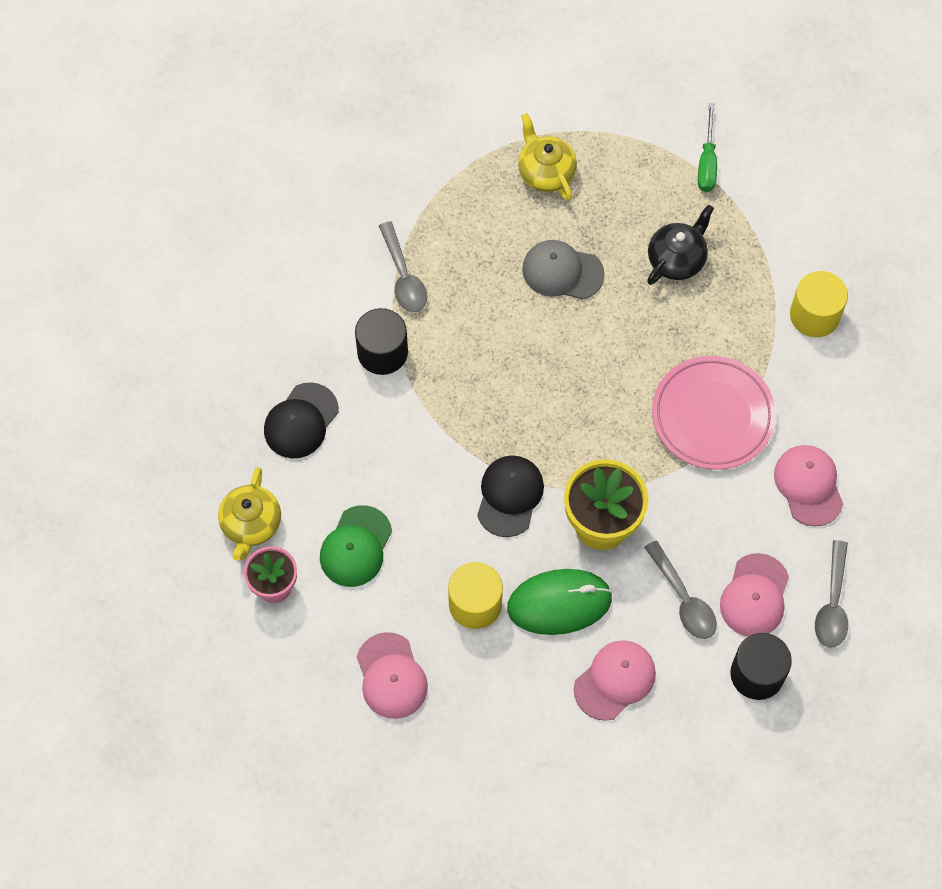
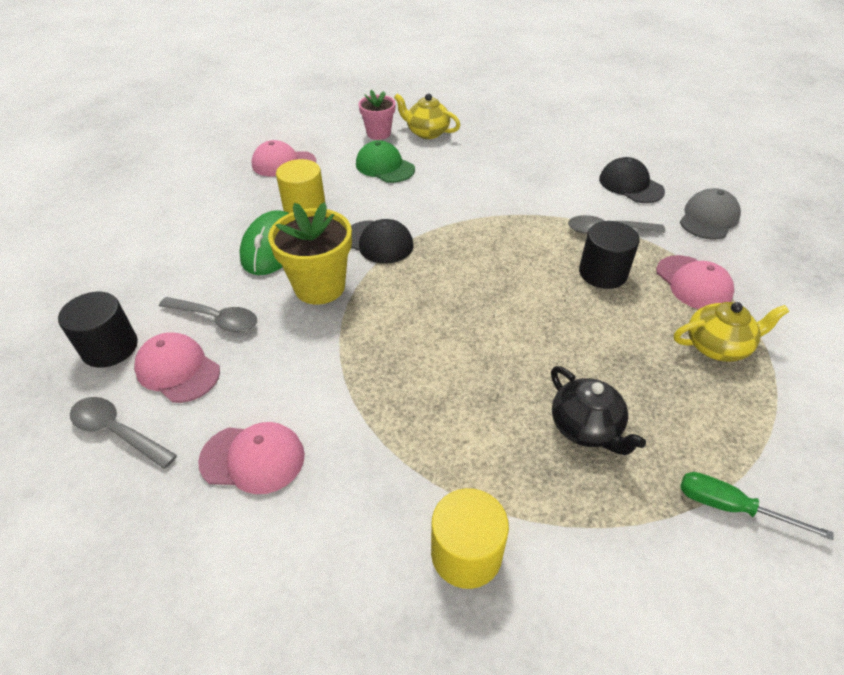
camera: 110 degrees right, 20 degrees down
(301, 421) = (494, 162): black cap -> black cap (630, 185)
(382, 352) = (537, 206): black cylinder -> black cylinder (603, 273)
(562, 272) = (590, 328): grey cap -> grey cap (708, 218)
(615, 680) = (187, 260): pink cap -> pink cap (693, 283)
(683, 599) = (216, 319): grey spoon -> grey spoon turned 150 degrees counterclockwise
(712, 415) = (380, 398): pink plate -> none

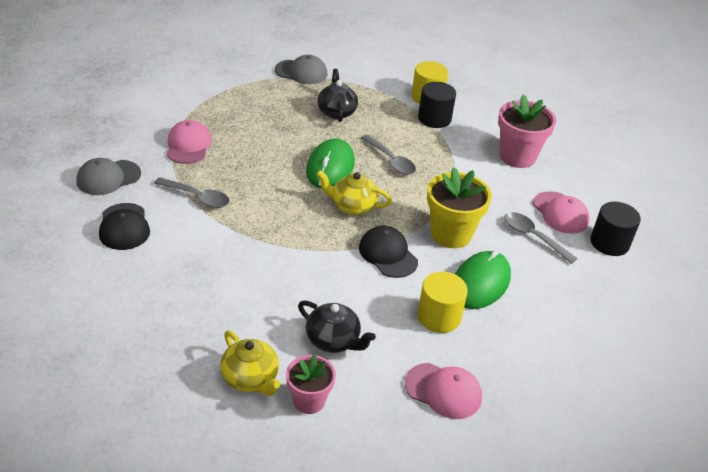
camera: 160 degrees left, 5 degrees down
(117, 432) = (594, 192): grey spoon -> grey spoon (391, 160)
(253, 458) = (517, 156): pink cap -> pink flower pot
(385, 167) = (333, 340): green cap -> black teapot
(512, 320) = (330, 167): none -> green mouse
(603, 273) = (239, 171): black cylinder -> black cylinder (434, 118)
(717, 346) = (224, 115): yellow teapot -> yellow teapot (352, 206)
(730, 507) = (301, 72): green screwdriver -> grey cap

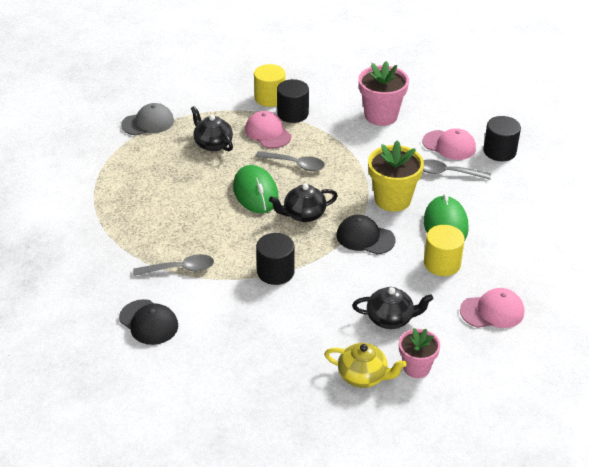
camera: 30 degrees left, 0 degrees up
(108, 178) = (89, 291): grey cap -> none
(188, 145) = (124, 231): pink cap -> pink cap (268, 133)
(274, 242) = (275, 272): none -> black cylinder
(352, 206) = (303, 214): yellow teapot -> black teapot

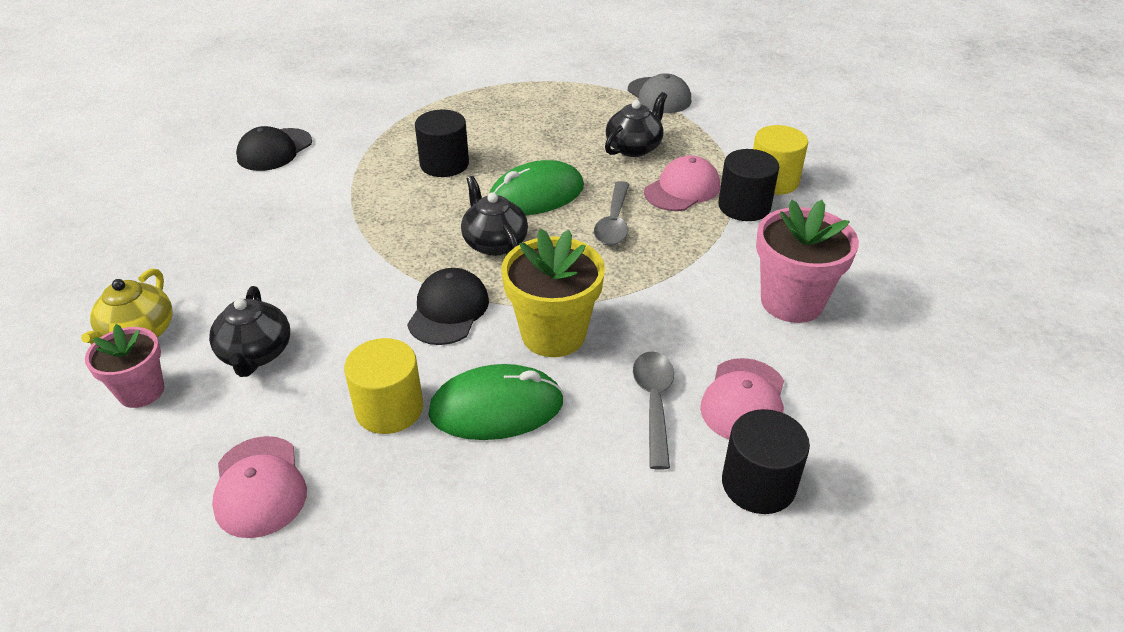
camera: 80 degrees right, 0 degrees up
(180, 269) = (369, 157): grey spoon -> none
(275, 272) = (364, 231): black cylinder -> black cylinder (444, 164)

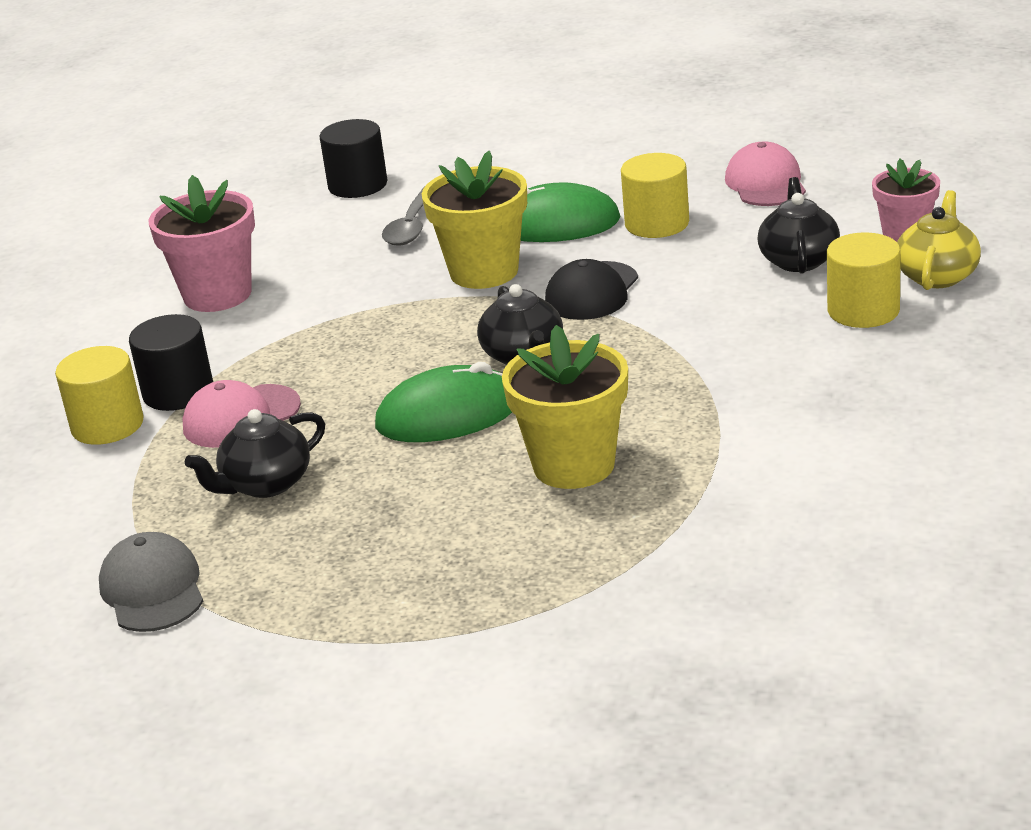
camera: 165 degrees left, 10 degrees down
(219, 293) = (863, 310): none -> yellow cylinder
(274, 150) = (860, 500): black cap -> none
(444, 164) = (574, 465): black cylinder -> yellow flower pot
(614, 222) = (360, 376): grey spoon -> none
(744, 400) = (330, 227): pink cap -> none

